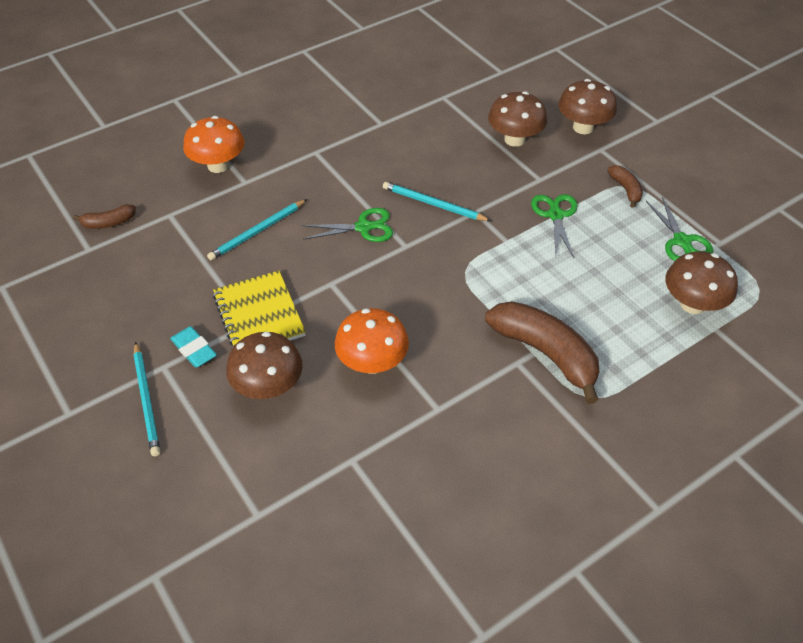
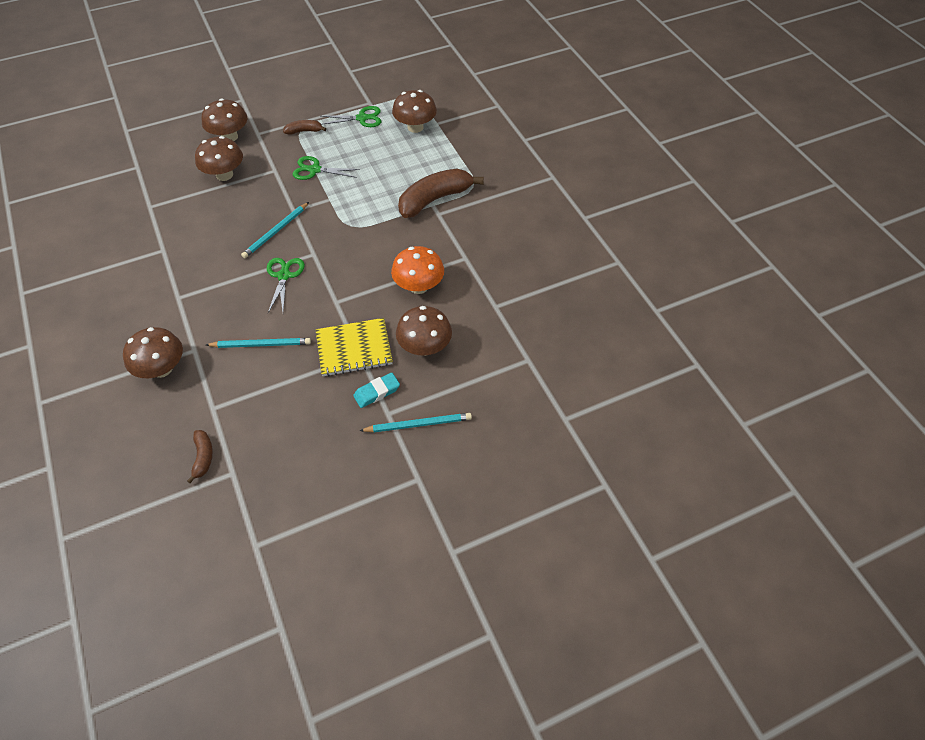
camera: 80 degrees left, 5 degrees up
(218, 165) = (162, 369): orange mushroom -> brown mushroom
(257, 232) = (261, 344): turquoise pencil -> turquoise pencil turned 60 degrees counterclockwise

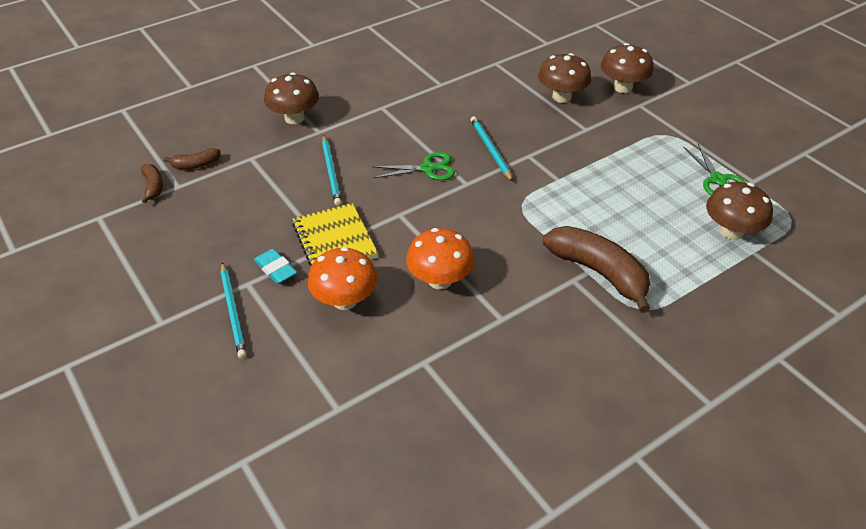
camera: 80 degrees right, 10 degrees down
(276, 232) = (490, 149): turquoise pencil -> turquoise pencil turned 45 degrees clockwise
(304, 131) = (664, 137): brown banana -> brown banana (153, 187)
(314, 170) = (602, 158): green scissors -> none
(424, 347) = (345, 300): brown mushroom -> orange mushroom

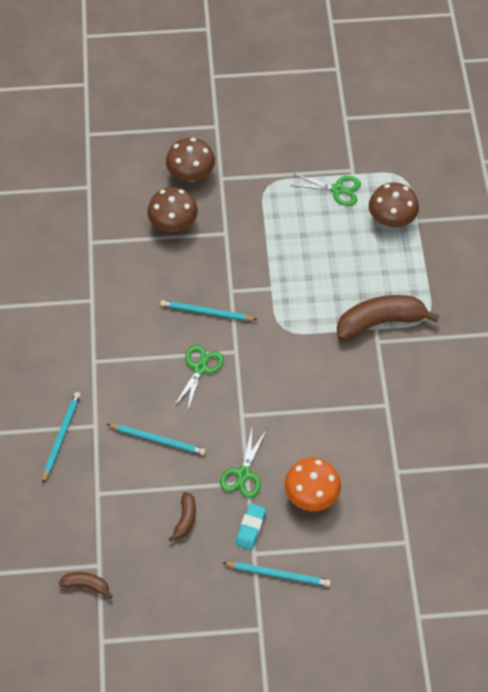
camera: 60 degrees left, 15 degrees up
(196, 165) = (77, 541): brown banana -> brown banana (185, 519)
(276, 269) = (250, 528): turquoise eraser -> turquoise eraser turned 60 degrees counterclockwise
(294, 118) = (61, 436): brown mushroom -> turquoise pencil
(334, 241) = (243, 474): yellow notebook -> green scissors
(440, 280) = (328, 423): orange mushroom -> none

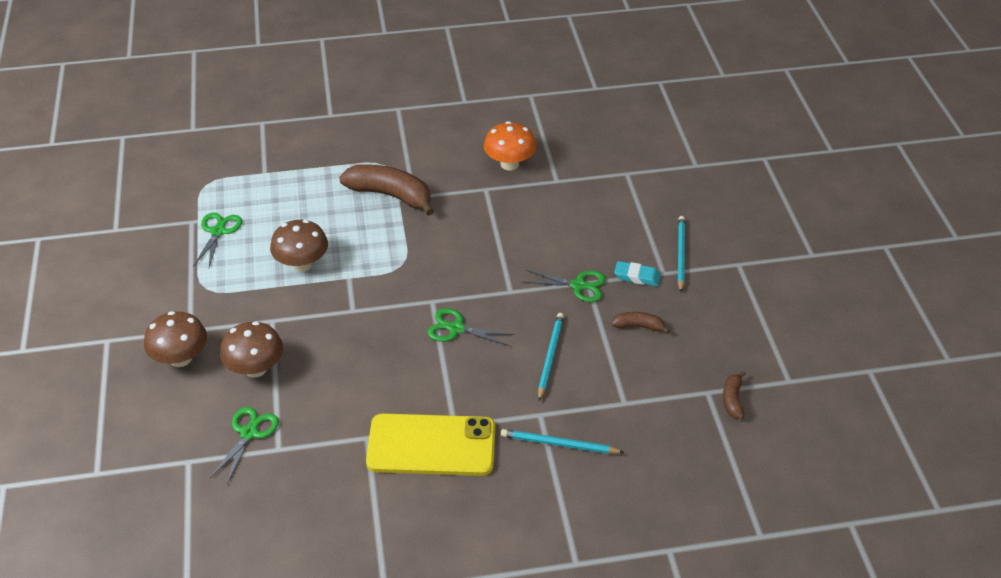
camera: 95 degrees left, 15 degrees down
(76, 344) = (431, 445): none -> yellow phone
(108, 222) = (249, 433): none -> green scissors
(206, 312) = (382, 329): turquoise pencil -> none
(311, 494) = (592, 236): orange mushroom -> orange mushroom (509, 164)
(380, 322) = (390, 195): brown banana -> brown banana turned 135 degrees clockwise
(391, 219) = (262, 190): brown mushroom -> brown mushroom (302, 264)

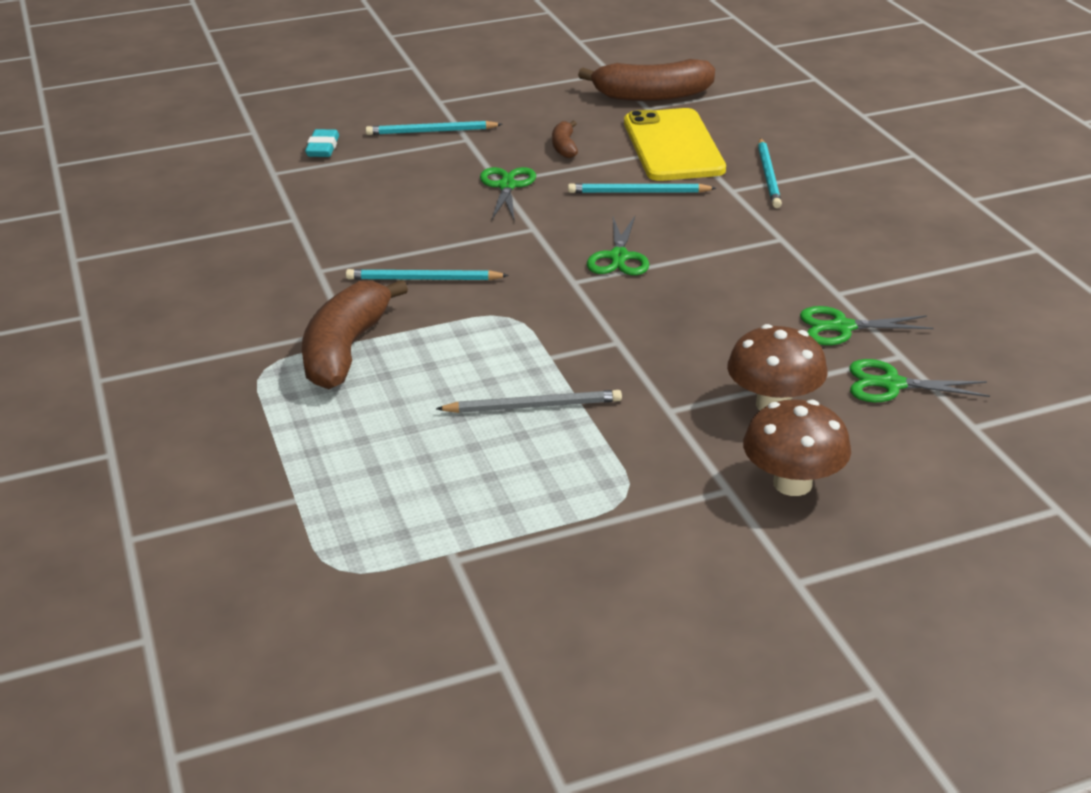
camera: 100 degrees left, 10 degrees down
(218, 231) = (476, 517): green scissors -> green scissors (842, 327)
(302, 264) = (533, 406): brown mushroom -> grey pencil
(431, 445) = (821, 249): yellow phone -> yellow phone (673, 146)
(459, 232) = (423, 279): none -> turquoise pencil
(509, 164) = (257, 258): orange mushroom -> none
(637, 277) = (479, 153): turquoise eraser -> turquoise eraser (323, 148)
(732, 400) = (652, 96): brown banana -> brown banana, size x2.07

